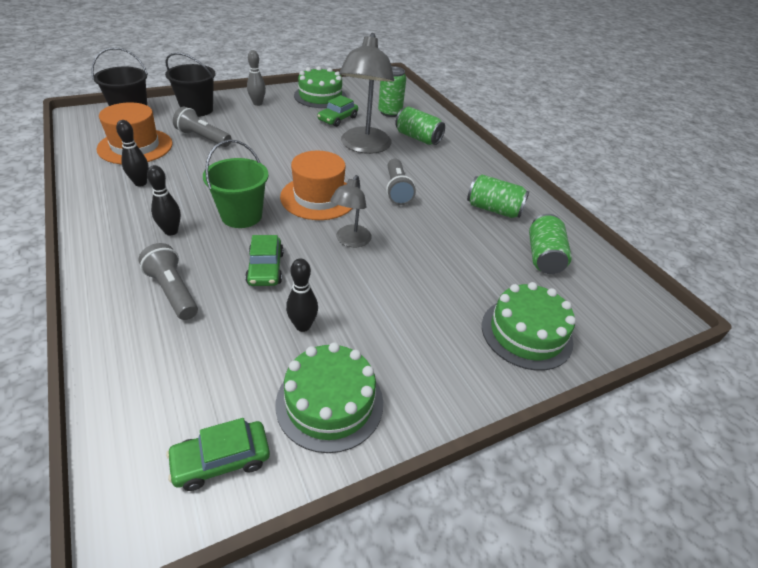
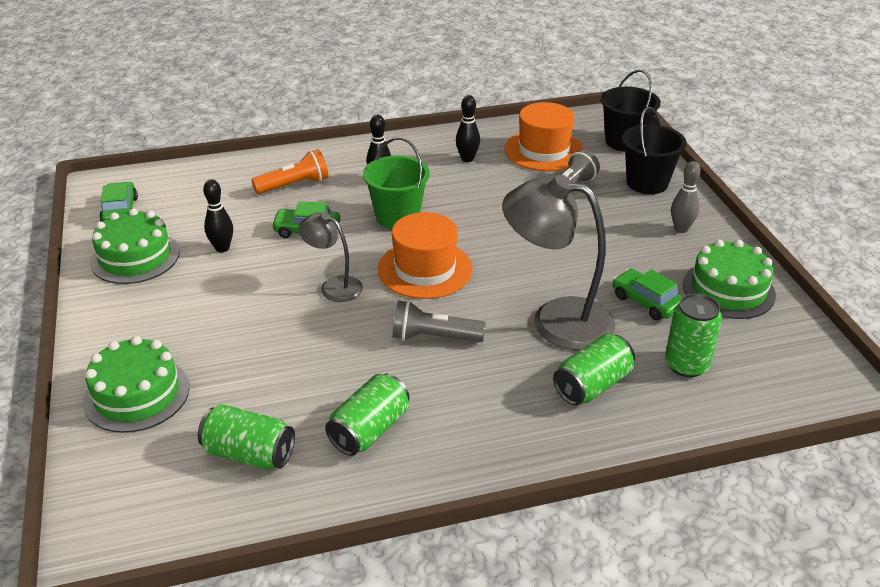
camera: 105 degrees right, 5 degrees down
(173, 291) = (294, 185): grey flashlight -> orange flashlight

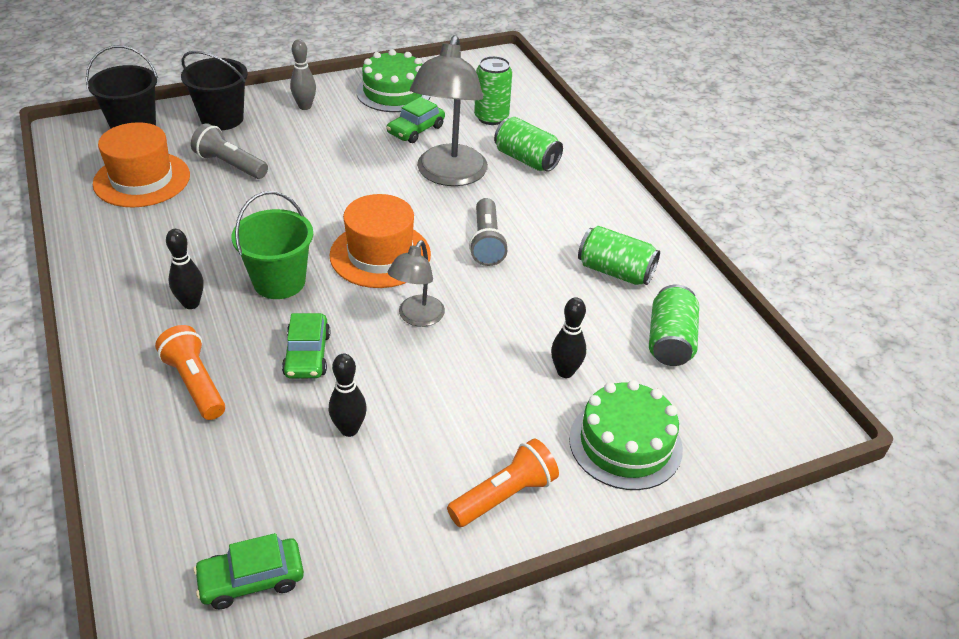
camera: 100 degrees left, 5 degrees up
(122, 317) = (504, 495): none -> orange flashlight
(135, 257) = (374, 521): green cake -> none
(467, 159) = (151, 235): black bowling pin -> black bowling pin (565, 372)

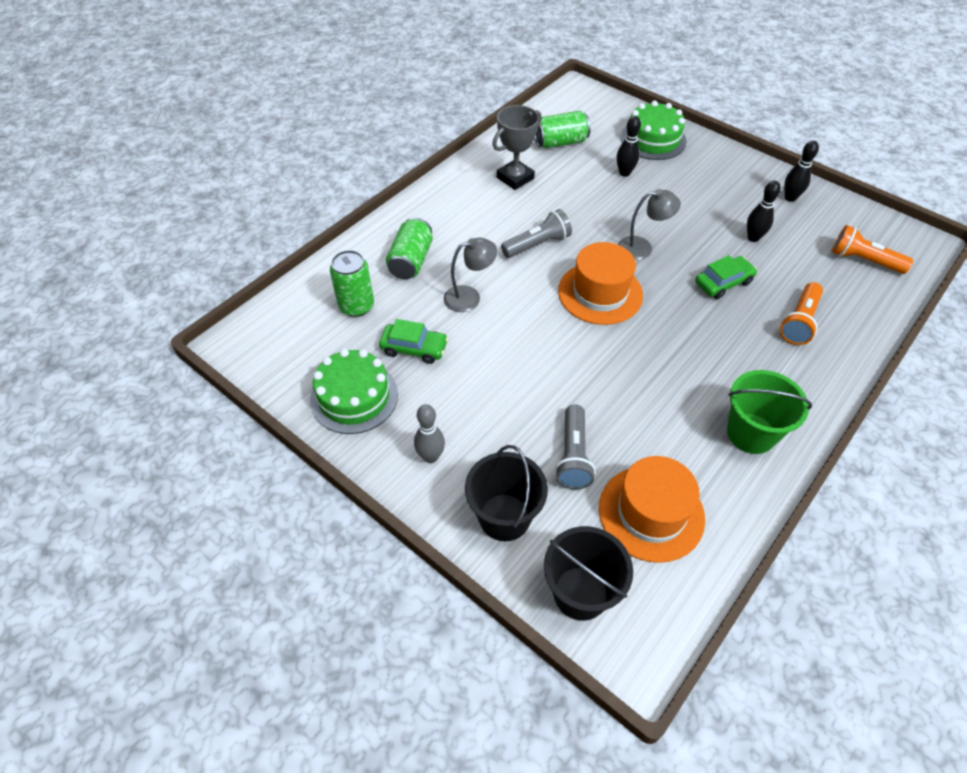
camera: 115 degrees left, 10 degrees up
(191, 304) = (745, 369): black bowling pin -> black bowling pin (790, 198)
(251, 579) = (867, 230): green car -> none
(279, 282) = (678, 333): green bucket -> green bucket (751, 433)
(449, 175) = (469, 297): grey lamp -> grey lamp, size x0.54
(504, 495) = (728, 168): orange flashlight -> orange flashlight (863, 260)
(615, 271) = (515, 178): green can -> grey trophy

